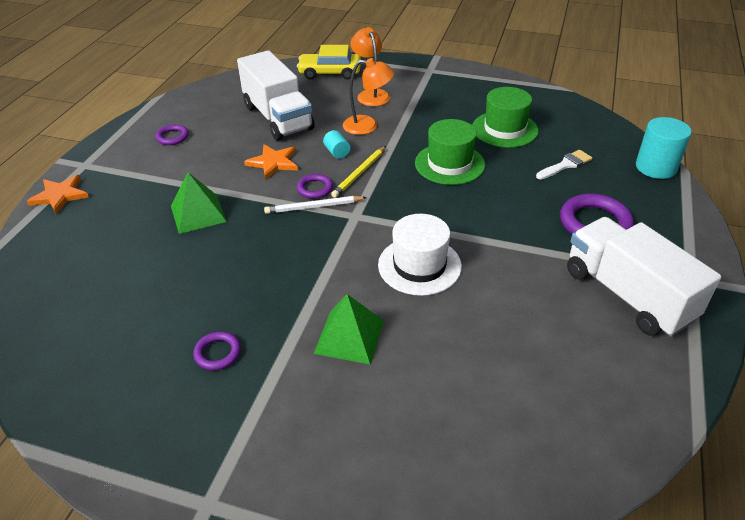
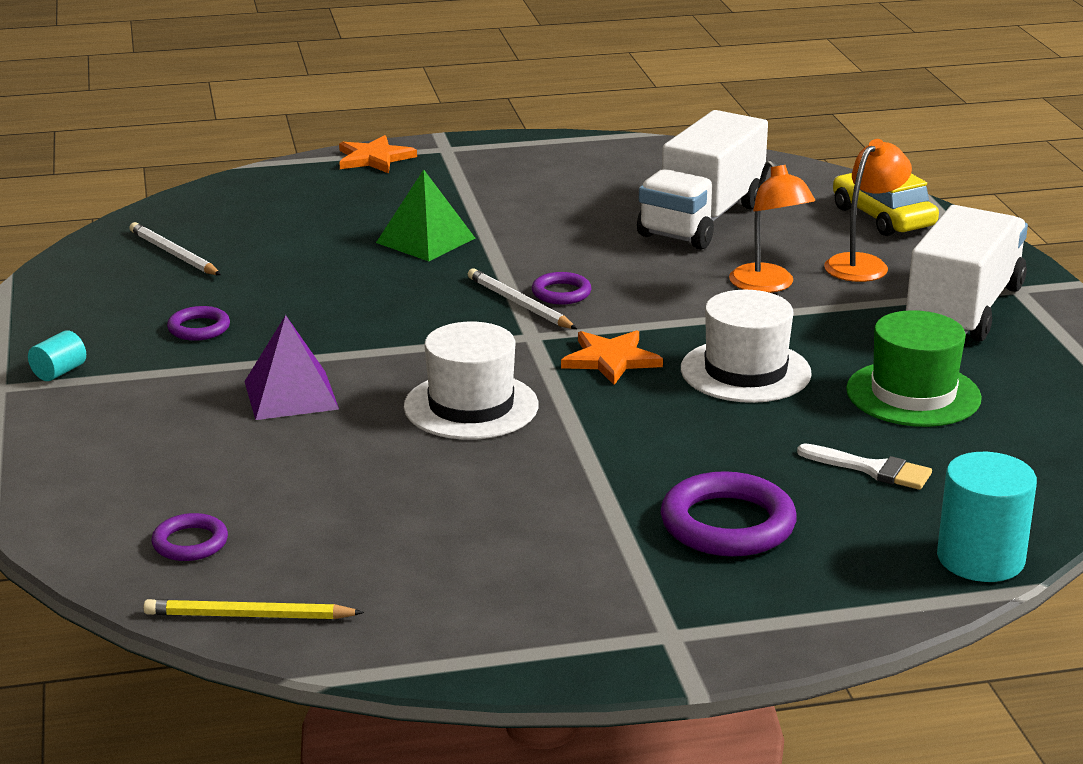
camera: 60 degrees right, 15 degrees down
(90, 332) = (173, 254): none -> white pencil
(172, 137) = (565, 173): purple ring -> purple ring (190, 543)
(273, 162) = (588, 250): orange star -> orange star (611, 360)
(337, 152) = (667, 283): turquoise cylinder -> turquoise cylinder (59, 372)
(349, 336) = (291, 395): green pyramid -> purple pyramid
(359, 173) = (634, 313): yellow pencil -> yellow pencil (249, 616)
(449, 164) = (745, 371): green hat -> white hat
(627, 295) = (568, 581): white truck -> white truck (964, 309)

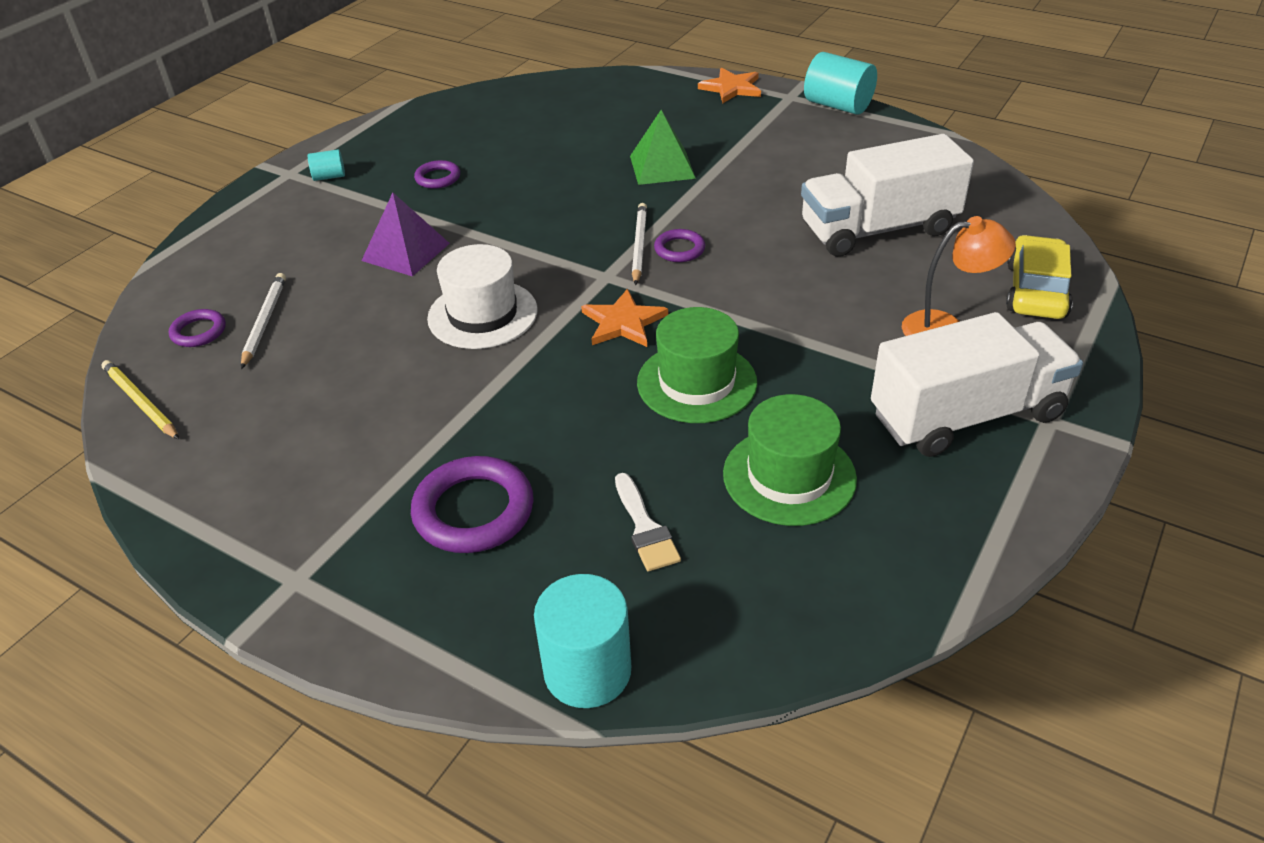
camera: 45 degrees right, 15 degrees up
(173, 254) = (508, 117): white pencil -> white pencil (264, 322)
(504, 142) = (838, 105): none -> turquoise cylinder
(745, 371) = (696, 382): white hat -> green hat
(768, 285) = (836, 312): orange lamp -> none

